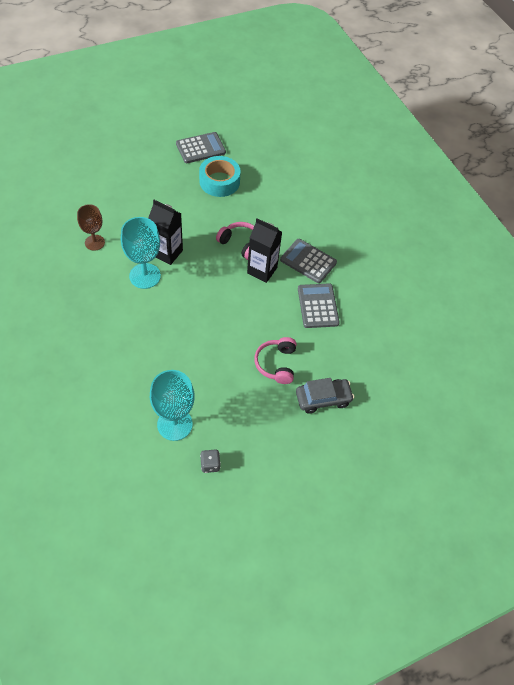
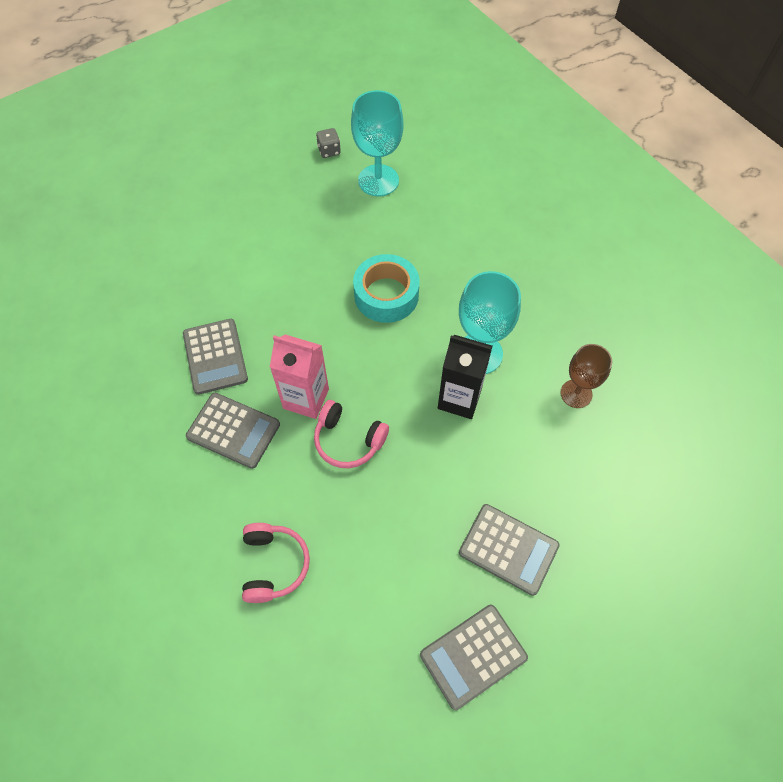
camera: 175 degrees right, 5 degrees up
(167, 181) = (508, 549): none -> grey calculator
(219, 181) = (414, 571): turquoise tape -> turquoise tape (386, 295)
(262, 270) = (306, 398): black carton -> pink carton
(276, 364) = (268, 266): pink headphones -> pink headphones (274, 564)
(323, 398) = (205, 236): grey car -> none

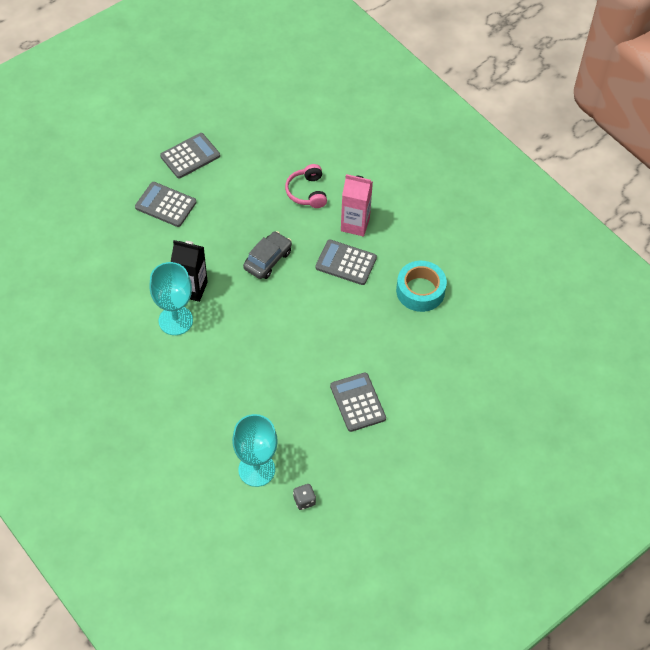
camera: 175 degrees right, 5 degrees down
(215, 356) = (369, 310): grey calculator -> grey calculator (357, 402)
(306, 398) = (299, 284): pink carton -> pink carton (355, 224)
(348, 440) = (267, 260): pink headphones -> grey car
(386, 295) = (245, 362): turquoise tape -> turquoise tape (420, 291)
(576, 394) = (108, 295): brown goblet -> none

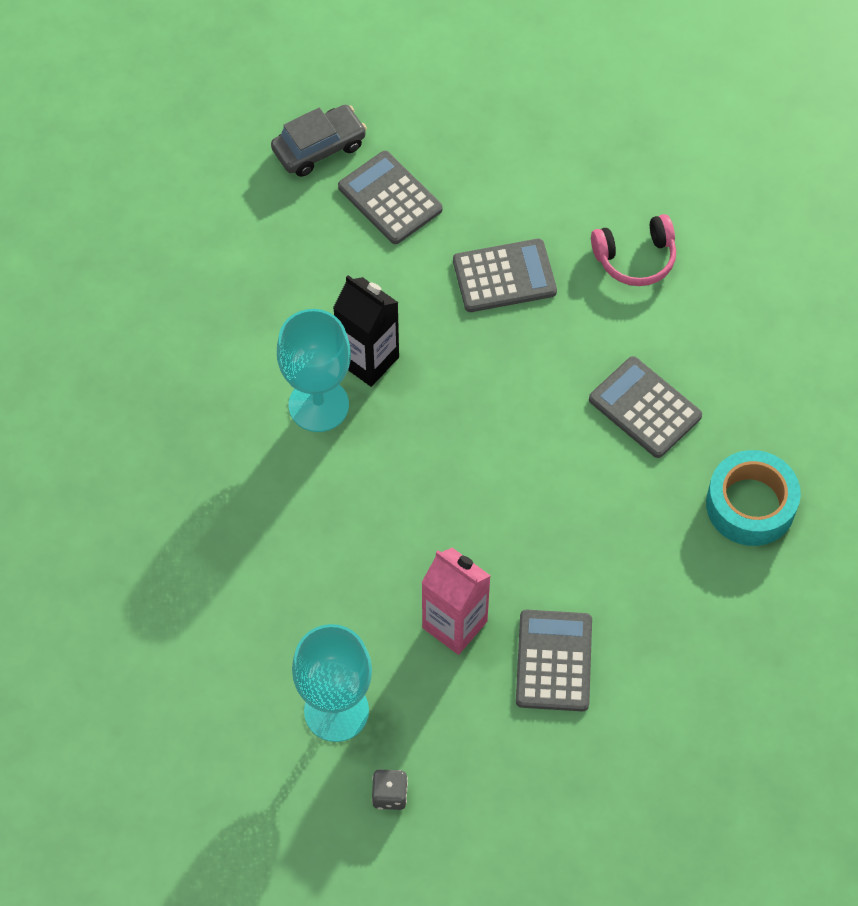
camera: 25 degrees right, 5 degrees up
(190, 156) = (467, 126): grey calculator -> grey calculator (504, 276)
(267, 260) = (515, 355): grey car -> grey car (319, 147)
(307, 192) = (635, 258): pink headphones -> pink headphones turned 120 degrees counterclockwise
(355, 224) = (691, 345): pink carton -> pink carton (454, 624)

